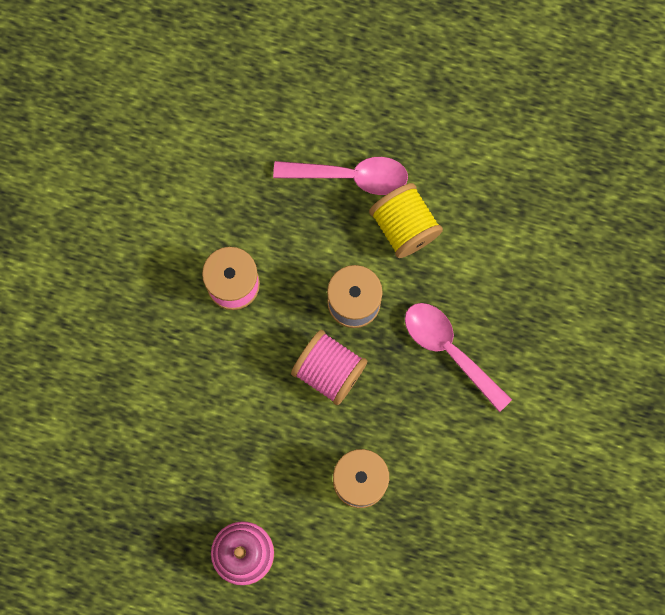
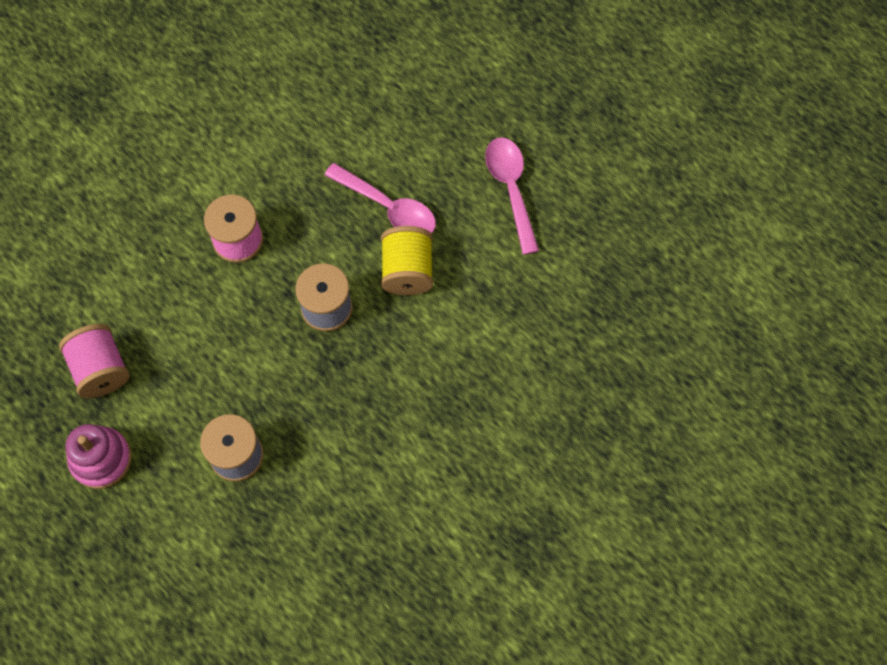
camera: 30 degrees right, 10 degrees down
(329, 371) = (270, 351): pink spool -> pink spool (101, 369)
(449, 350) = (381, 390): pink spoon -> pink spoon (511, 189)

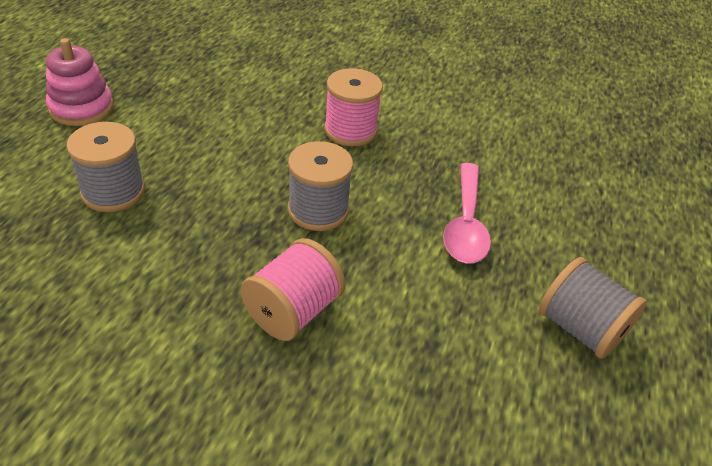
camera: 60 degrees right, 25 degrees down
(101, 369) = (173, 87): pink spool -> pink spool (292, 311)
(407, 271) = (404, 263): yellow spool -> none
(511, 189) = (580, 328): pink spoon -> grey spool

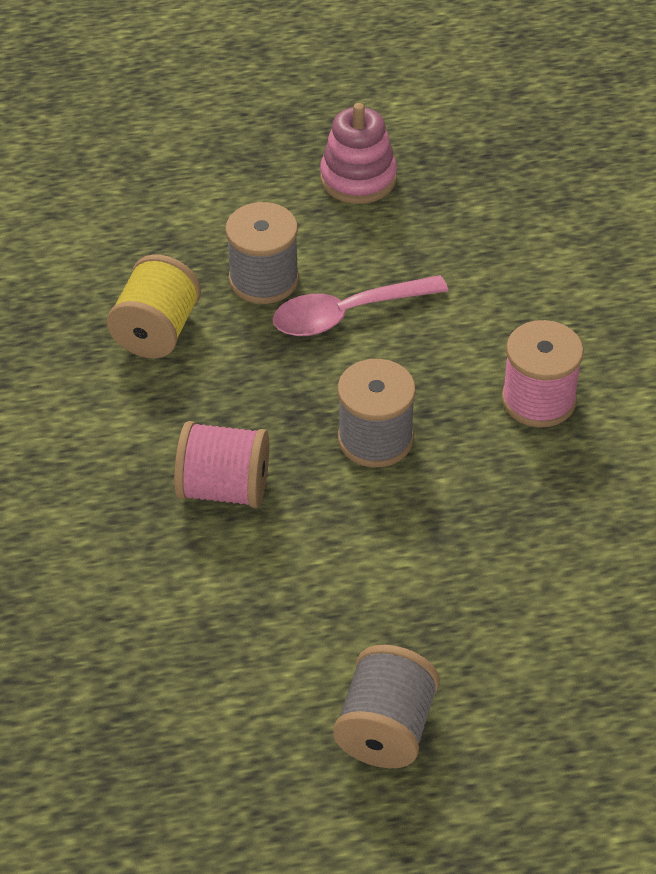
camera: 65 degrees right, 5 degrees up
(91, 273) = (157, 331): none -> yellow spool
(465, 224) = (466, 572): pink spoon -> pink spoon (347, 314)

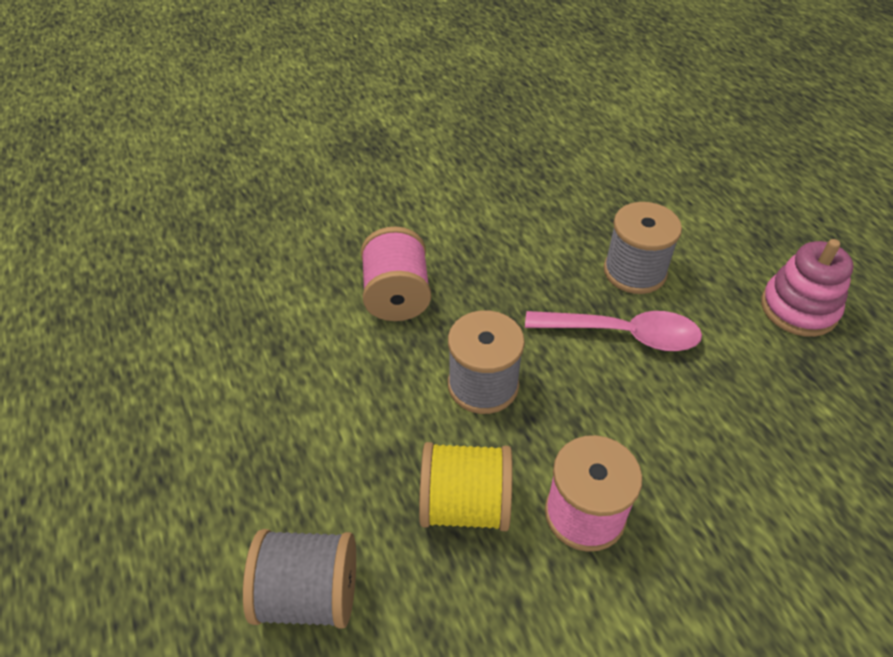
camera: 75 degrees right, 0 degrees up
(157, 331) = (545, 222): yellow spool -> yellow spool (465, 505)
(347, 314) = (623, 335): pink spoon -> pink spoon turned 135 degrees clockwise
(386, 729) = (159, 457): grey spool -> grey spool (309, 594)

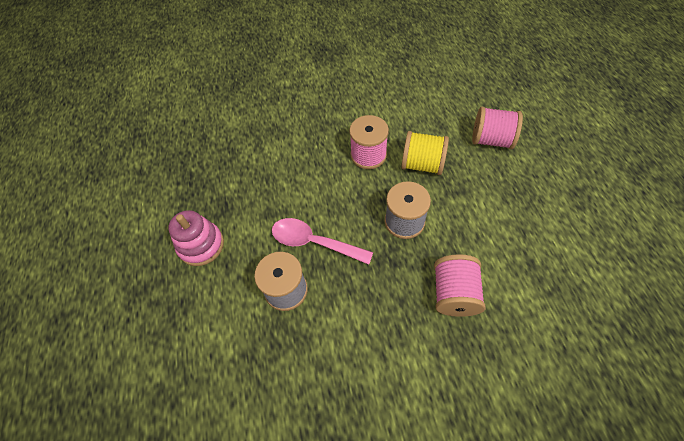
camera: 165 degrees left, 10 degrees up
(309, 594) = (491, 140): grey spool -> pink spool

